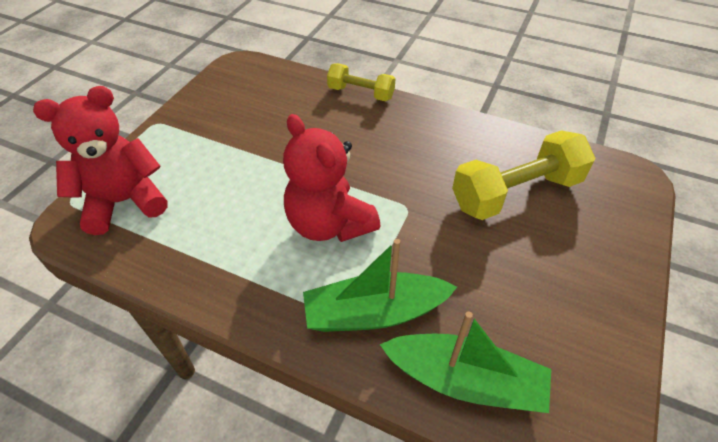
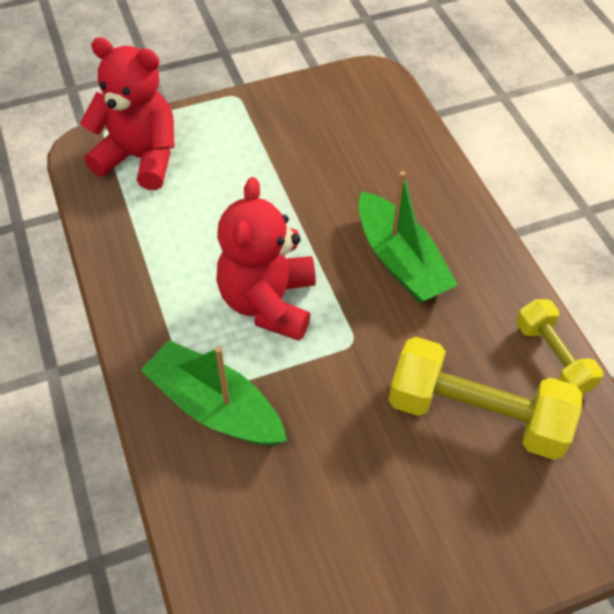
camera: 45 degrees right, 5 degrees up
(361, 93) = (455, 191): yellow dumbbell -> yellow dumbbell (553, 357)
(465, 380) = (217, 519): green boat -> green boat (400, 261)

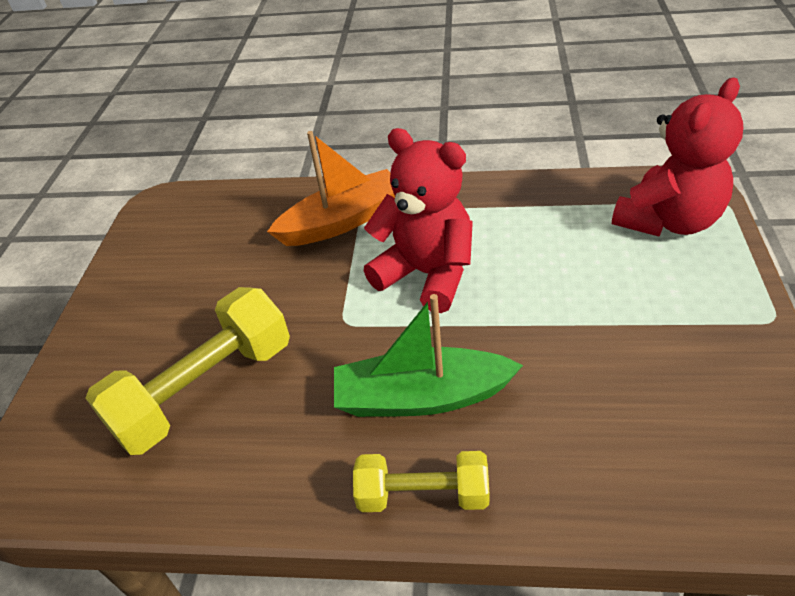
camera: 120 degrees right, 10 degrees down
(215, 406) = (343, 221): green boat -> orange boat
(553, 357) = (208, 492): yellow dumbbell -> yellow dumbbell (423, 495)

